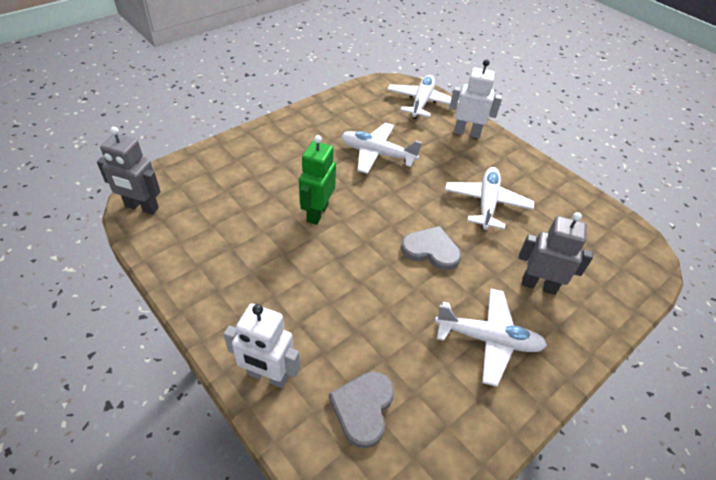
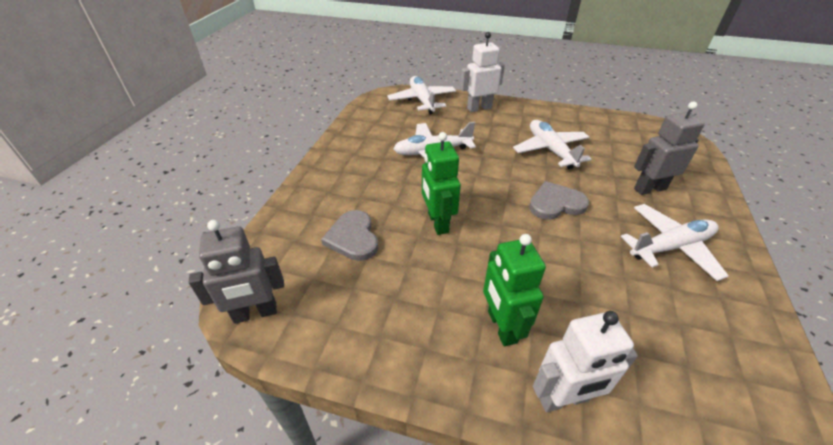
camera: 30 degrees left, 5 degrees down
(279, 308) = (501, 326): none -> green robot
(363, 408) = (665, 367): grey heart -> grey heart (353, 238)

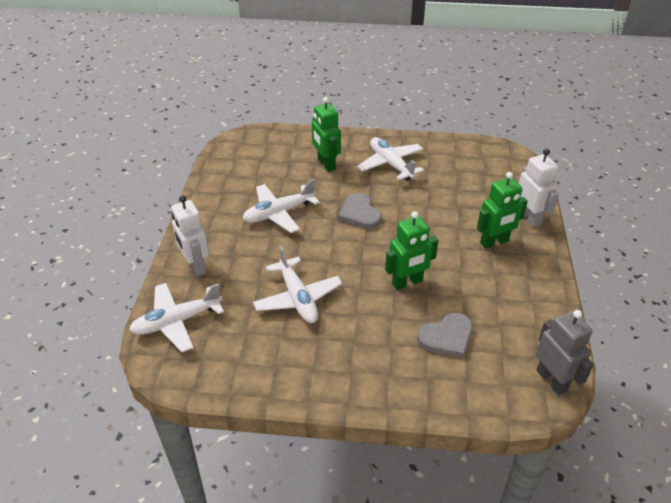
camera: 100 degrees left, 0 degrees up
(649, 189) = (326, 164): grey robot -> green robot

